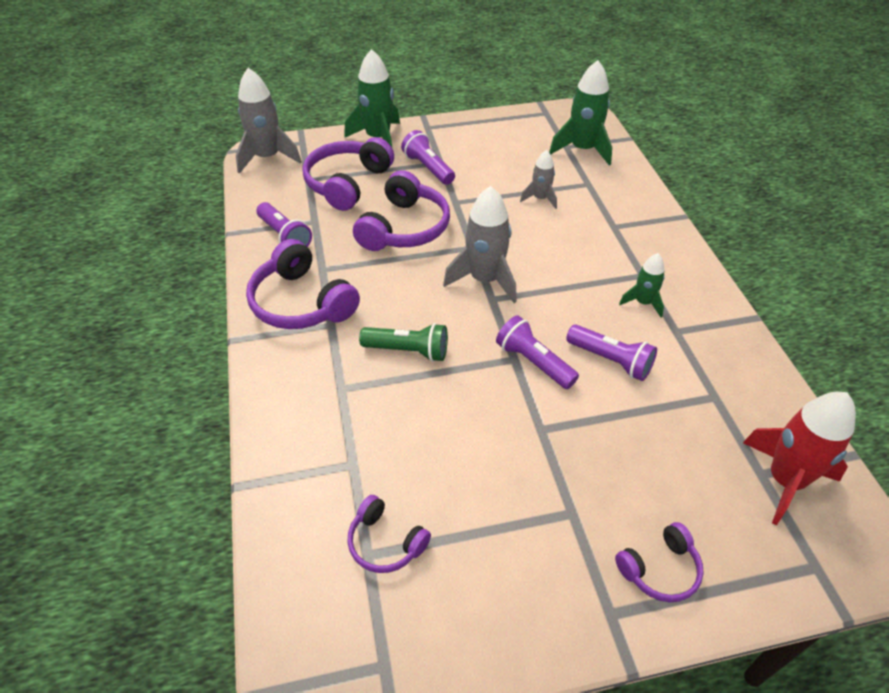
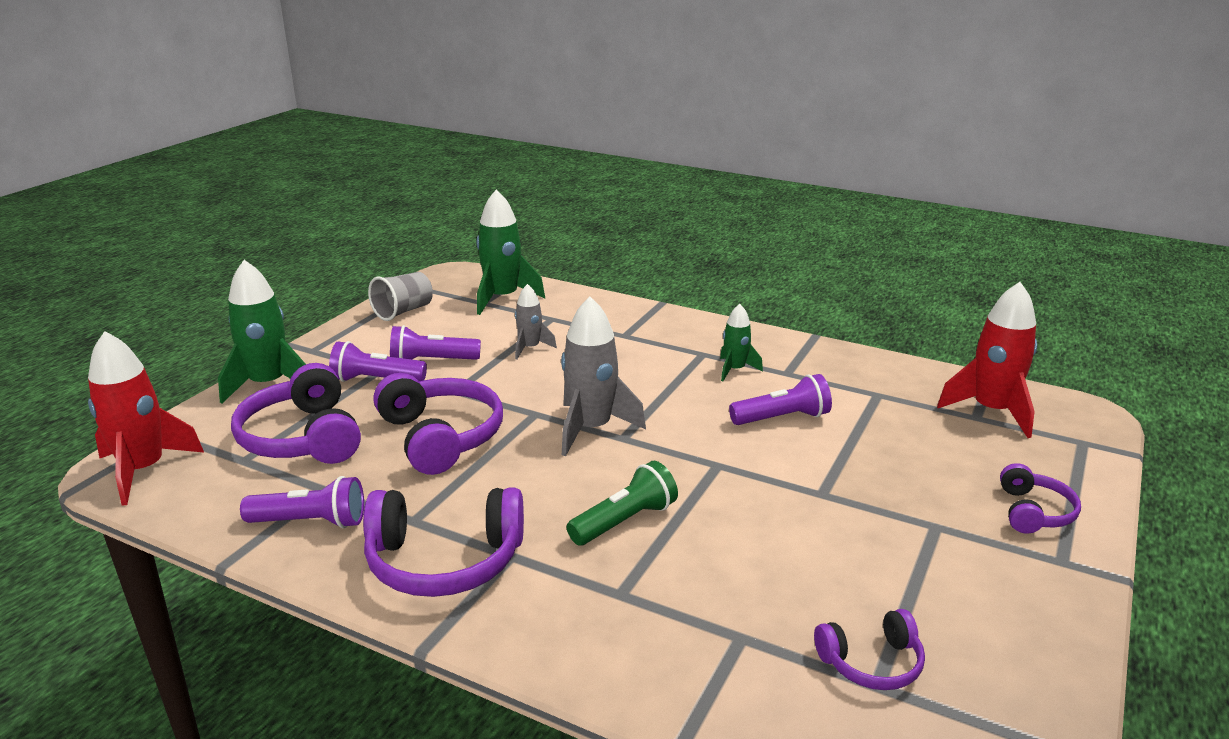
camera: 50 degrees left, 20 degrees down
(267, 158) = (143, 470): grey rocket -> red rocket
(511, 126) = (403, 311): none -> grey cup
(533, 362) = (735, 456): purple flashlight -> purple flashlight (432, 361)

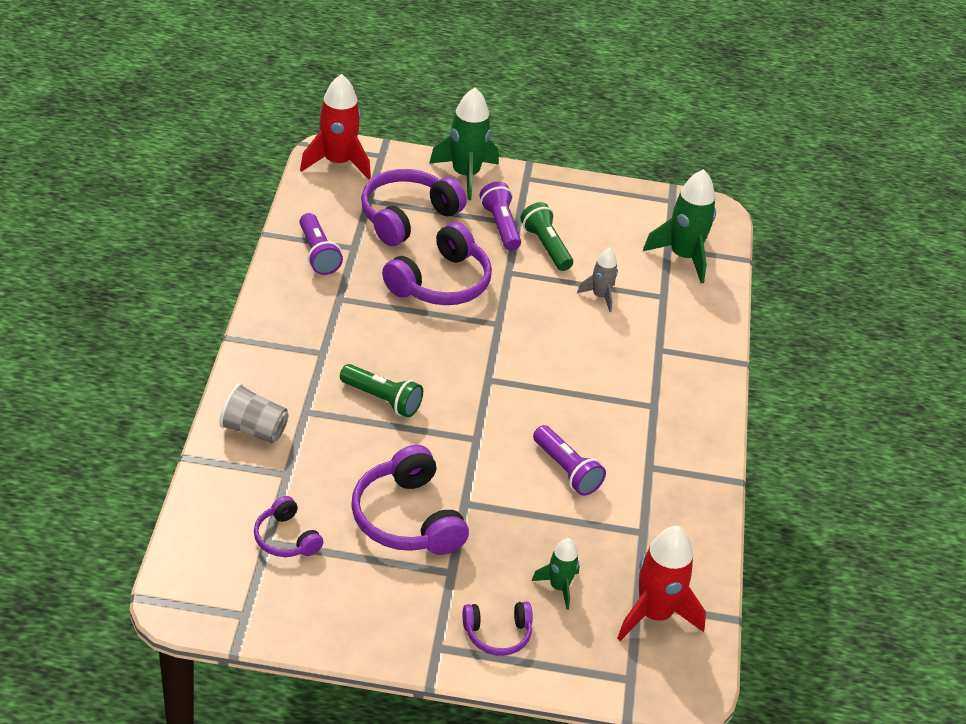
camera: 65 degrees right, 15 degrees up
(403, 311) = (620, 205): grey cup -> grey cup (254, 430)
(432, 361) = (546, 246): purple flashlight -> green flashlight
(444, 561) = (305, 324): purple headphones -> purple headphones (407, 518)
(591, 429) = (492, 359): grey rocket -> none
(735, 370) = (635, 431): green rocket -> green rocket (559, 587)

